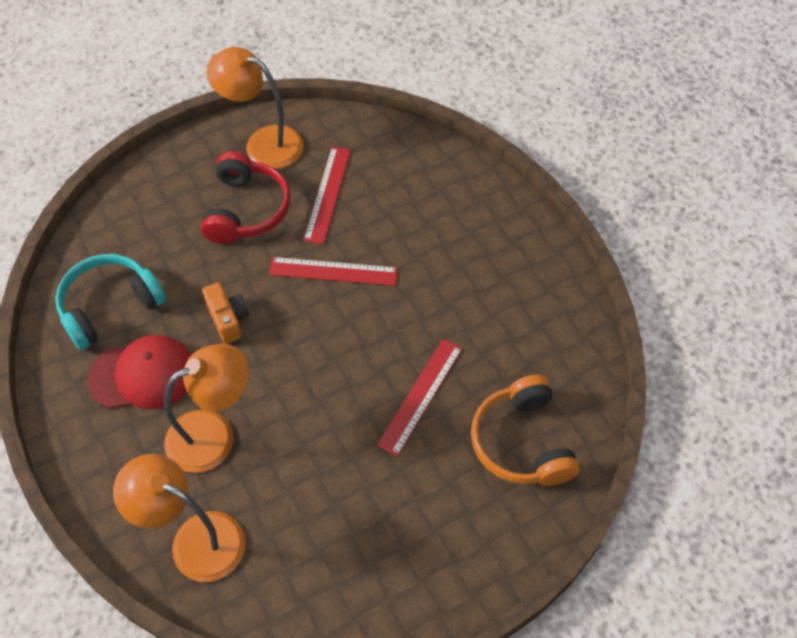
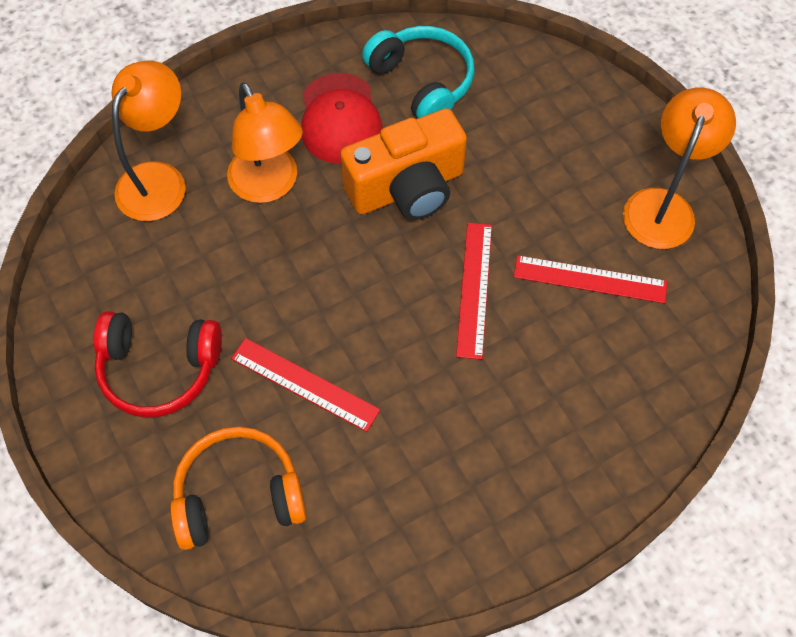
camera: 90 degrees right, 5 degrees up
(228, 319) = (407, 188): orange camera -> orange camera, size x1.97
(246, 209) = (559, 195): red headphones -> red headphones (159, 368)

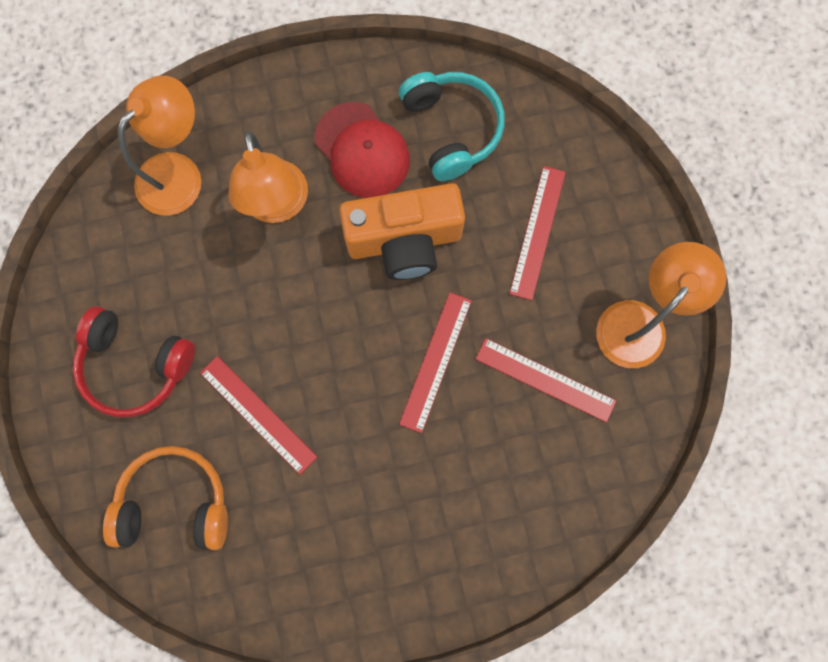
camera: 15 degrees right, 15 degrees up
(340, 119) = (362, 150): red cap -> red cap turned 45 degrees counterclockwise
(535, 151) = (537, 232): none -> red ruler

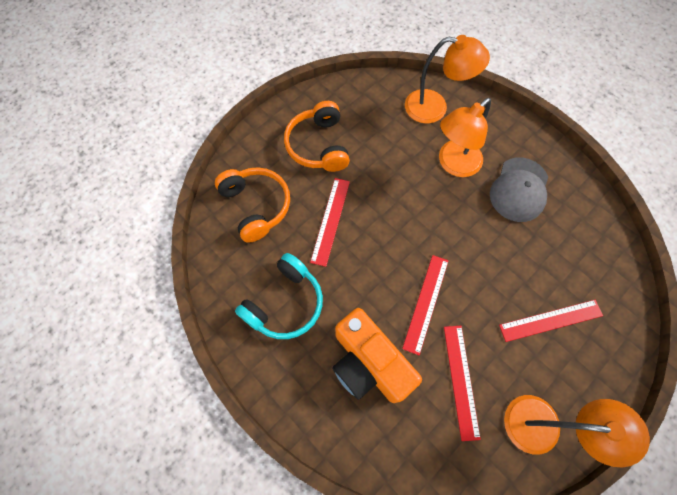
camera: 60 degrees right, 10 degrees down
(135, 365) = (318, 145): red headphones -> orange headphones
(362, 150) = (519, 190): red cap -> grey cap
(404, 241) = (484, 243): orange camera -> orange camera (368, 363)
(435, 361) = (426, 303): red ruler -> red ruler turned 60 degrees counterclockwise
(452, 129) = (572, 231): turquoise headphones -> turquoise headphones (285, 303)

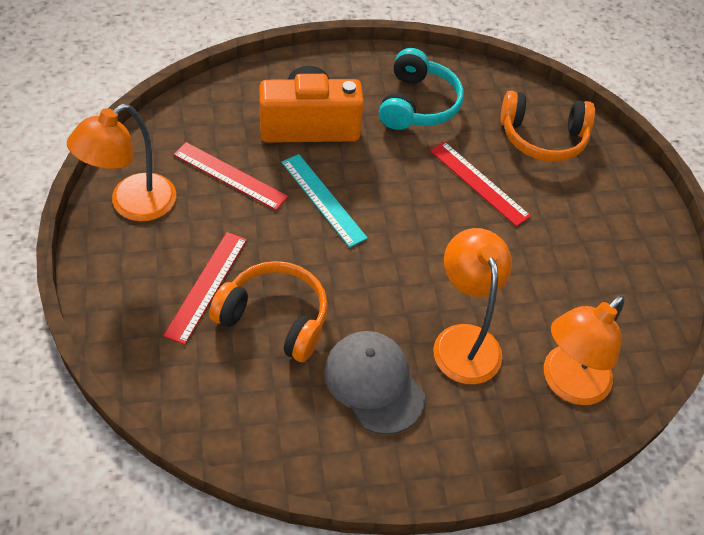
camera: 120 degrees right, 15 degrees down
(285, 303) = (417, 104): turquoise headphones -> turquoise headphones turned 150 degrees counterclockwise
(318, 145) = (587, 228): orange headphones -> orange headphones (275, 318)
(426, 303) = (323, 199): red ruler -> turquoise ruler

